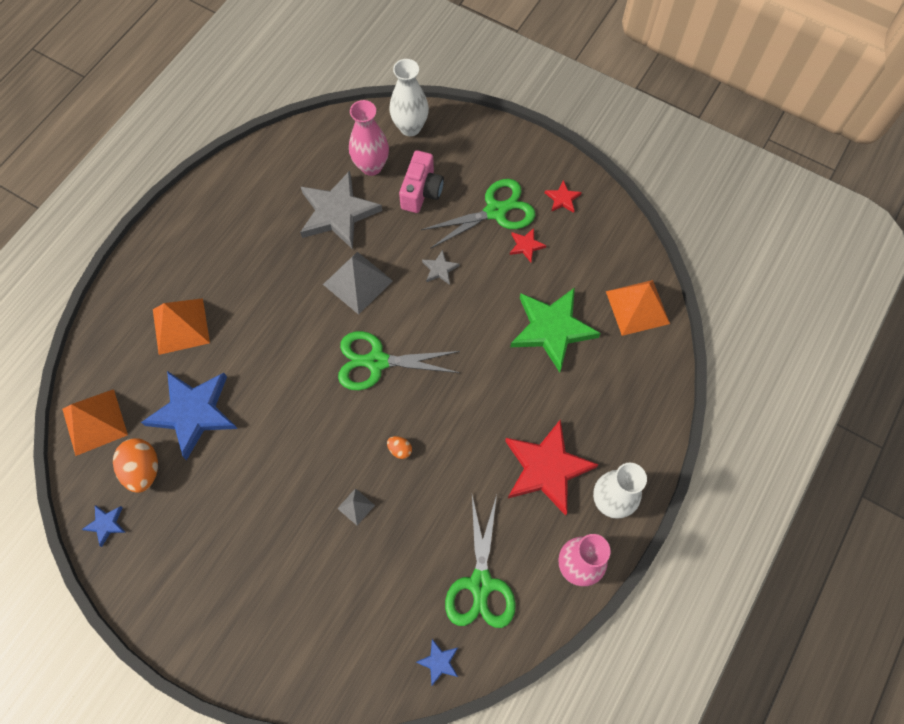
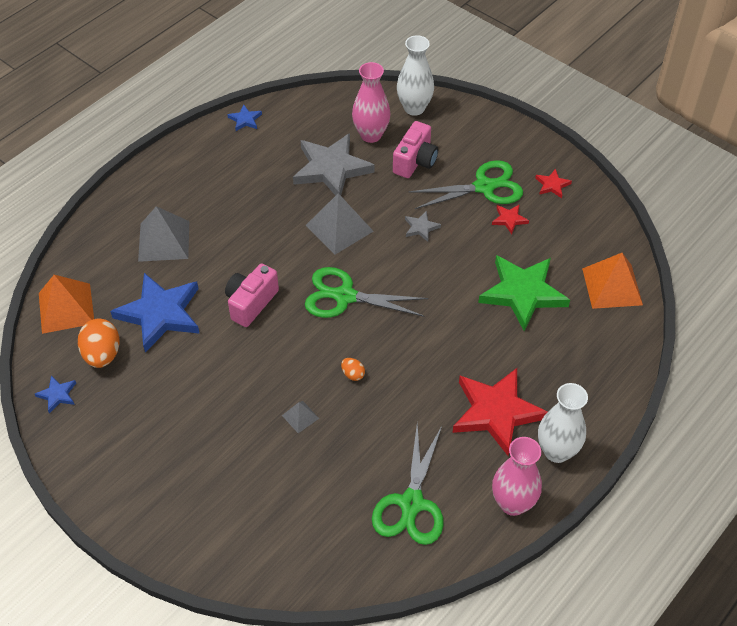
camera: 10 degrees right, 15 degrees down
(181, 326) = (164, 241): orange pyramid -> grey pyramid
(283, 384) = (251, 303): none -> pink camera
(439, 662) = (356, 566): blue star -> blue star (245, 120)

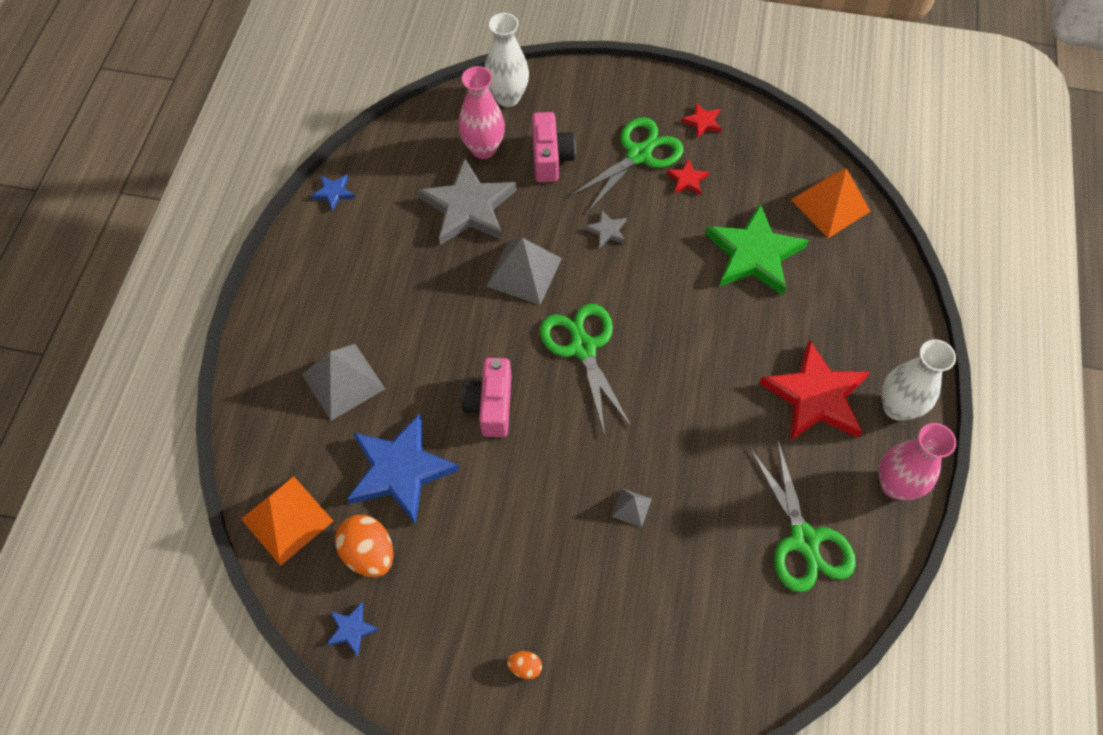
camera: 30 degrees left, 10 degrees up
(344, 296) = (583, 347): green scissors -> green scissors turned 90 degrees clockwise
(353, 374) = (651, 431): orange egg -> orange egg (525, 667)

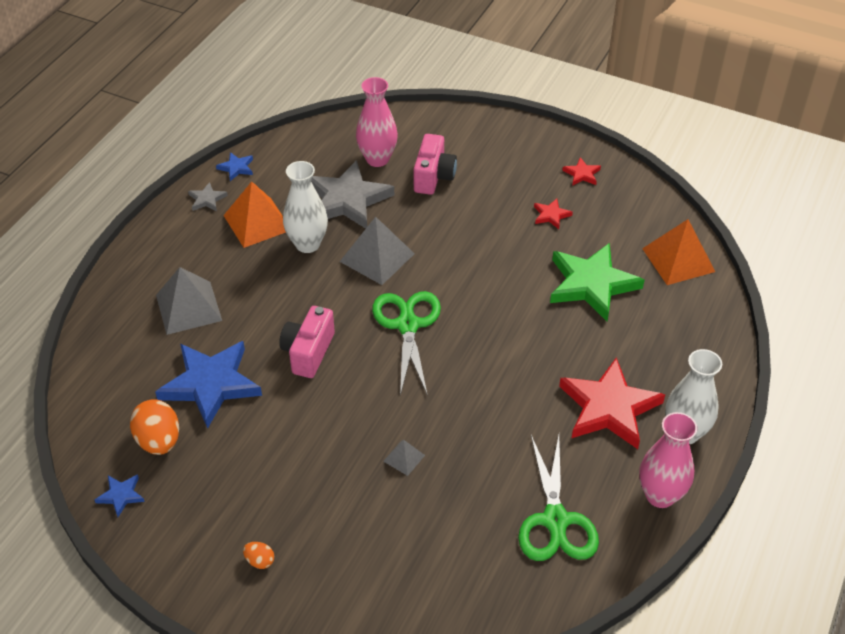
camera: 15 degrees right, 15 degrees down
(287, 520) = (100, 400): orange pyramid -> orange pyramid (257, 222)
(507, 97) = (413, 125): white vase -> white vase (307, 244)
(607, 231) = (463, 240): grey star -> grey star (207, 199)
(639, 154) = (514, 188): green scissors -> none

